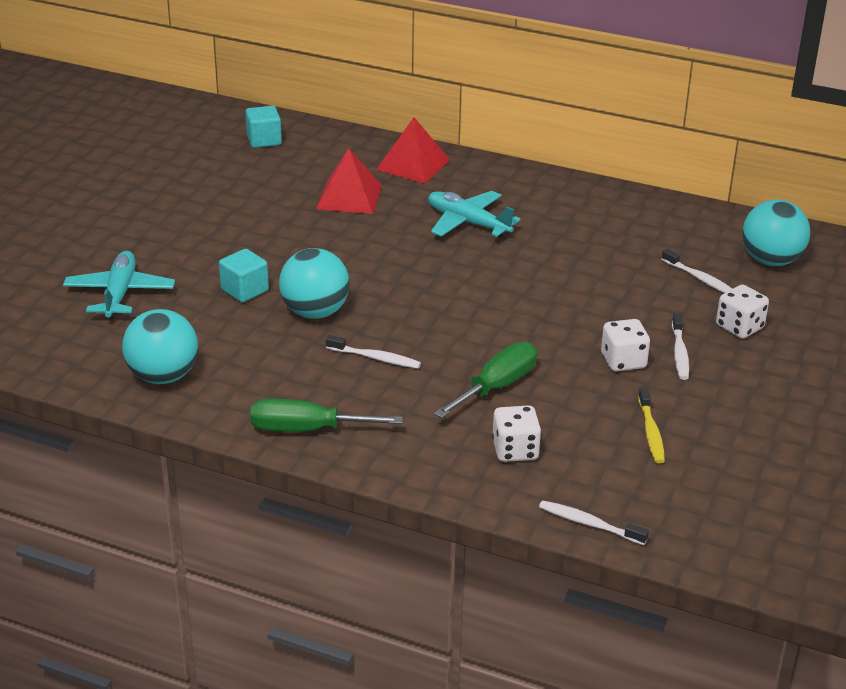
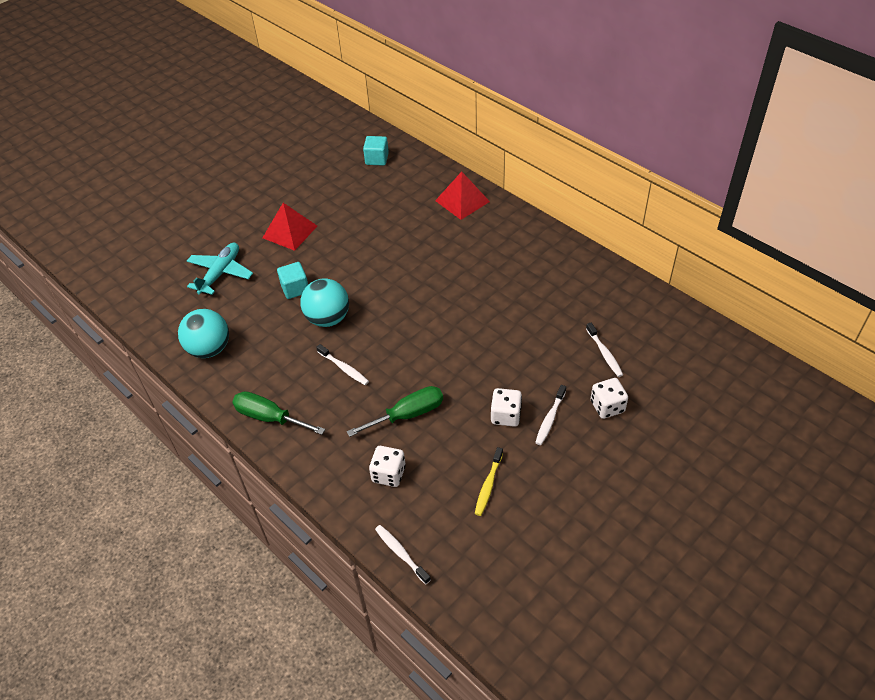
camera: 25 degrees right, 15 degrees up
(349, 197) = (404, 221): red pyramid -> red pyramid (290, 231)
(468, 223) = (470, 262): turquoise plane -> none
(771, 260) = (668, 349): turquoise ball -> none

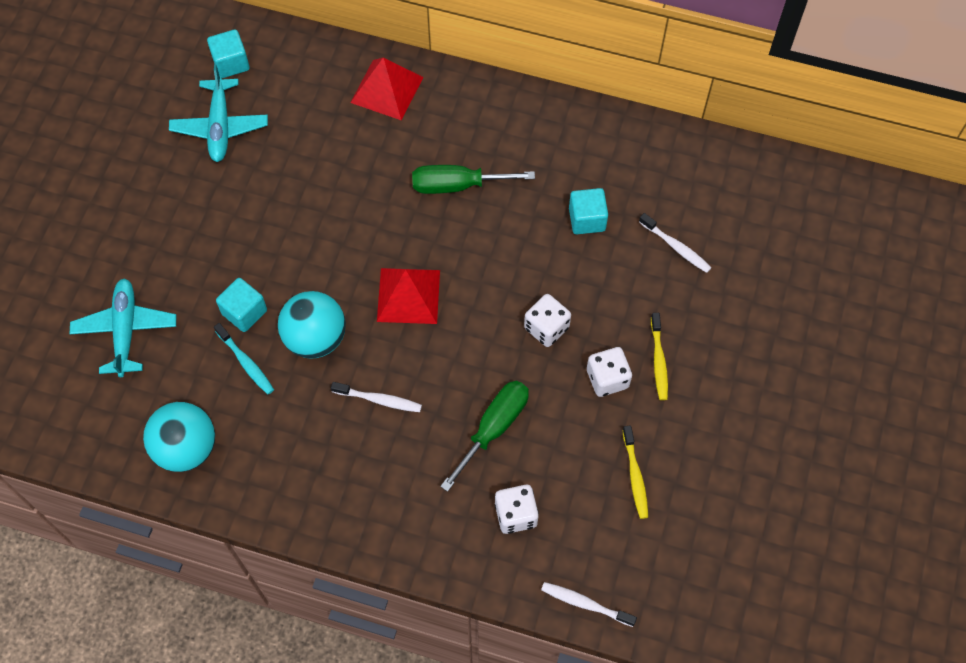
camera: 30 degrees left, 15 degrees up
(269, 417) = (327, 508): green screwdriver -> green screwdriver (457, 185)
(277, 316) = (246, 363): none -> turquoise toothbrush
(290, 231) = (181, 227): red pyramid -> red pyramid (408, 295)
(348, 188) = (220, 127): none -> turquoise plane
(550, 315) = (587, 219): none -> turquoise cube
(550, 419) = (658, 361): white toothbrush -> yellow toothbrush
(607, 406) = (713, 317): white dice -> white dice (546, 328)

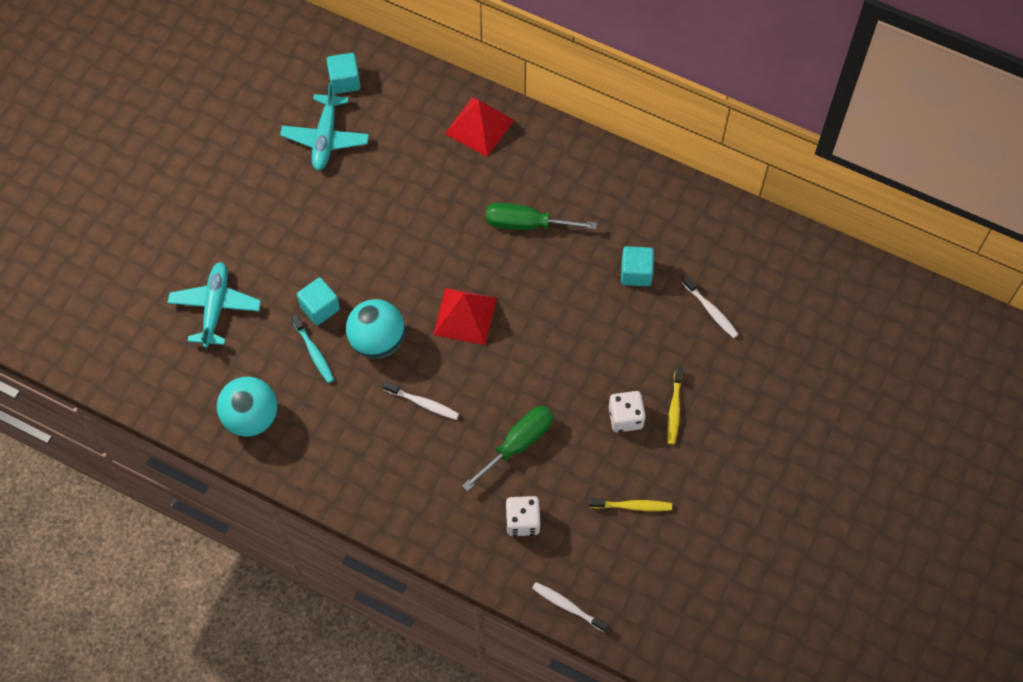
camera: 10 degrees right, 0 degrees up
(546, 328) = (581, 364): white dice -> none
(635, 476) = (632, 506): yellow toothbrush -> yellow toothbrush turned 90 degrees counterclockwise

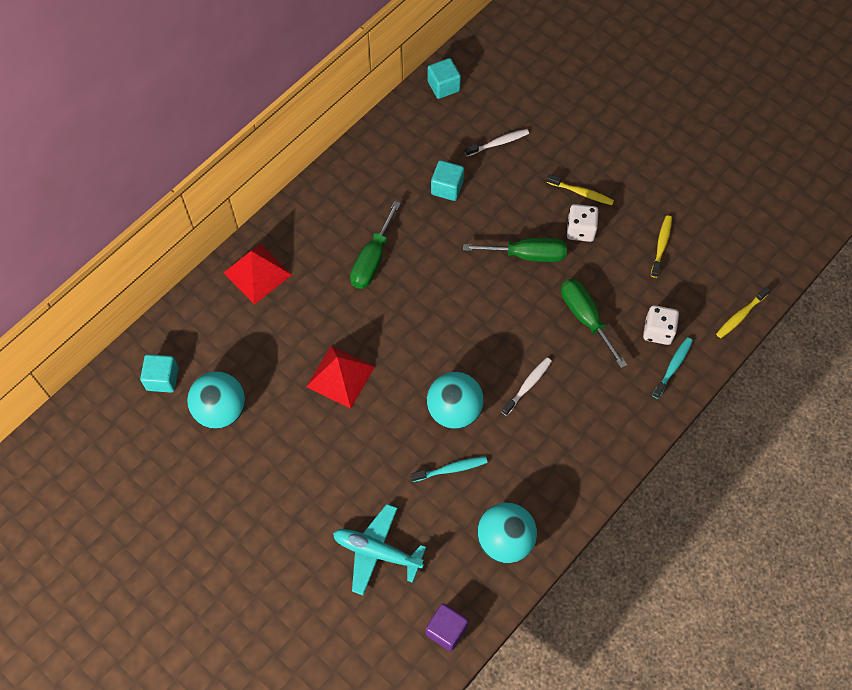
camera: 75 degrees left, 0 degrees up
(152, 386) = (446, 630): none -> purple cube
(320, 308) = (405, 454): turquoise cube -> turquoise cube (443, 86)
(325, 138) = (221, 410): turquoise plane -> turquoise ball
(465, 316) = (450, 331): red pyramid -> red pyramid (340, 376)
(484, 544) = (673, 367): none -> turquoise toothbrush
(567, 606) = (740, 315): white toothbrush -> yellow toothbrush
(577, 370) = (527, 255): none -> green screwdriver

